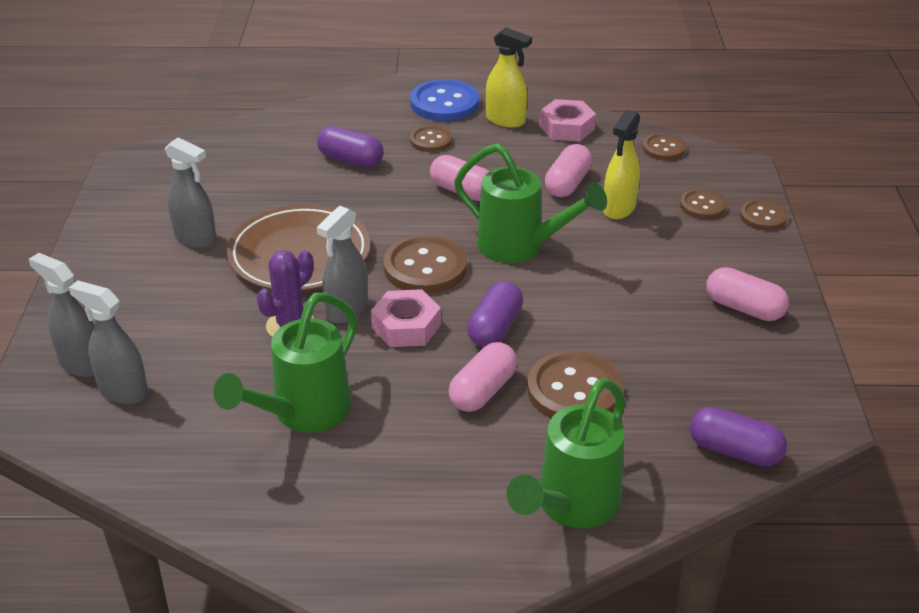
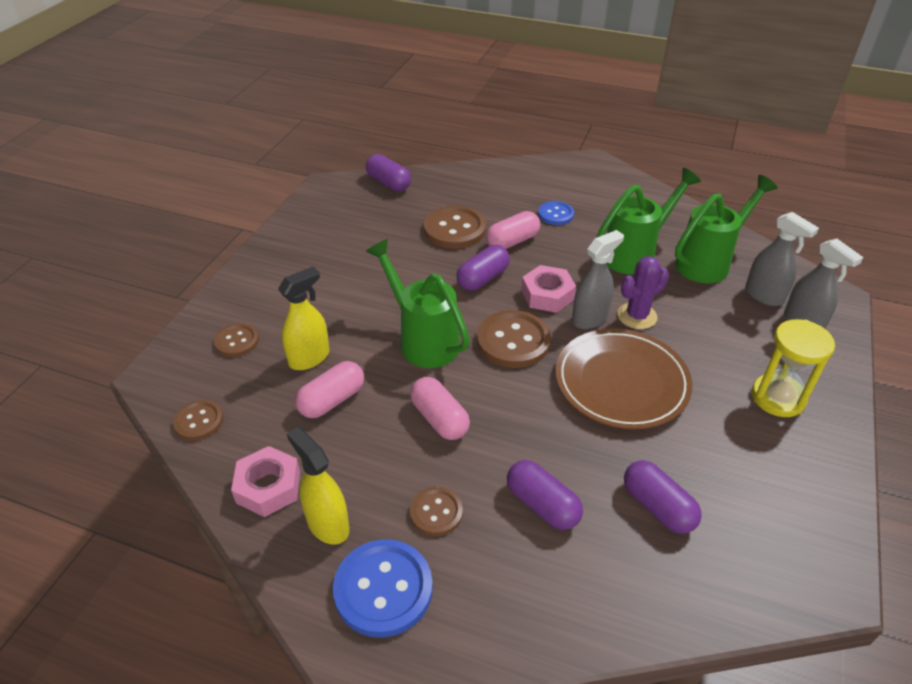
camera: 160 degrees left, 5 degrees up
(135, 276) = (778, 398): none -> yellow hourglass
(196, 238) = (724, 429): grey spray bottle -> none
(257, 176) = (657, 507): none -> purple capsule
(439, 457) = (555, 214): none -> blue button
(571, 507) = (494, 179): green watering can -> green watering can (709, 262)
(744, 308) = (300, 251): pink capsule -> none
(763, 216) = (201, 318): brown button -> none

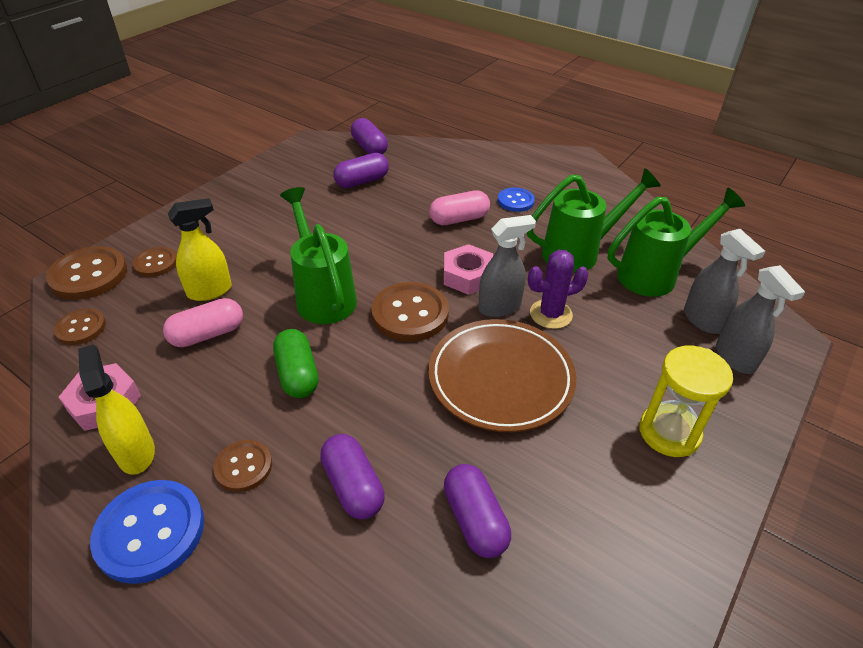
camera: 15 degrees right, 0 degrees up
(439, 419) = (297, 374): pink capsule -> green capsule
(454, 229) = (408, 199): brown button -> brown button (89, 275)
(483, 278) = (412, 248): purple capsule -> purple capsule (362, 181)

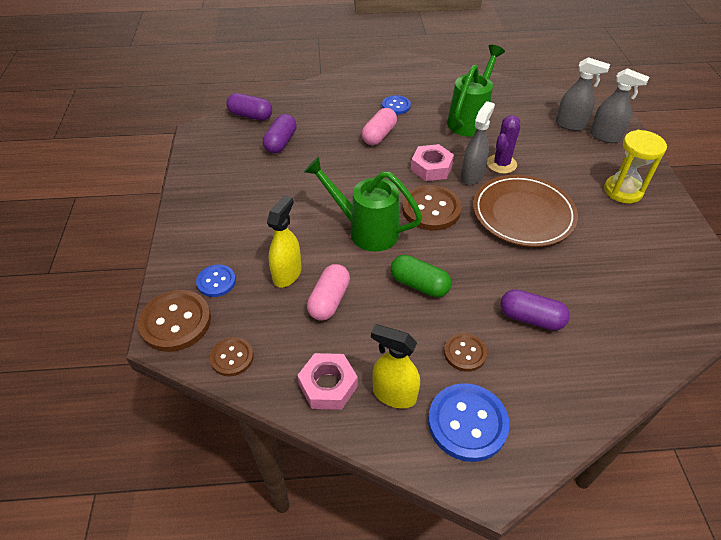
camera: 40 degrees left, 5 degrees up
(155, 263) = (216, 282): brown button -> blue button
(475, 520) = (602, 290): purple capsule -> none
(656, 274) = (521, 112): green watering can -> none

